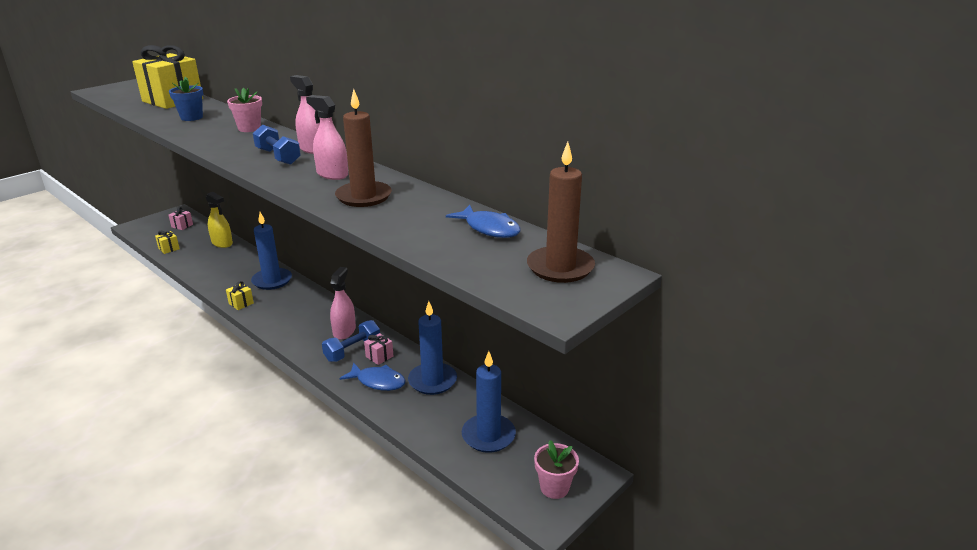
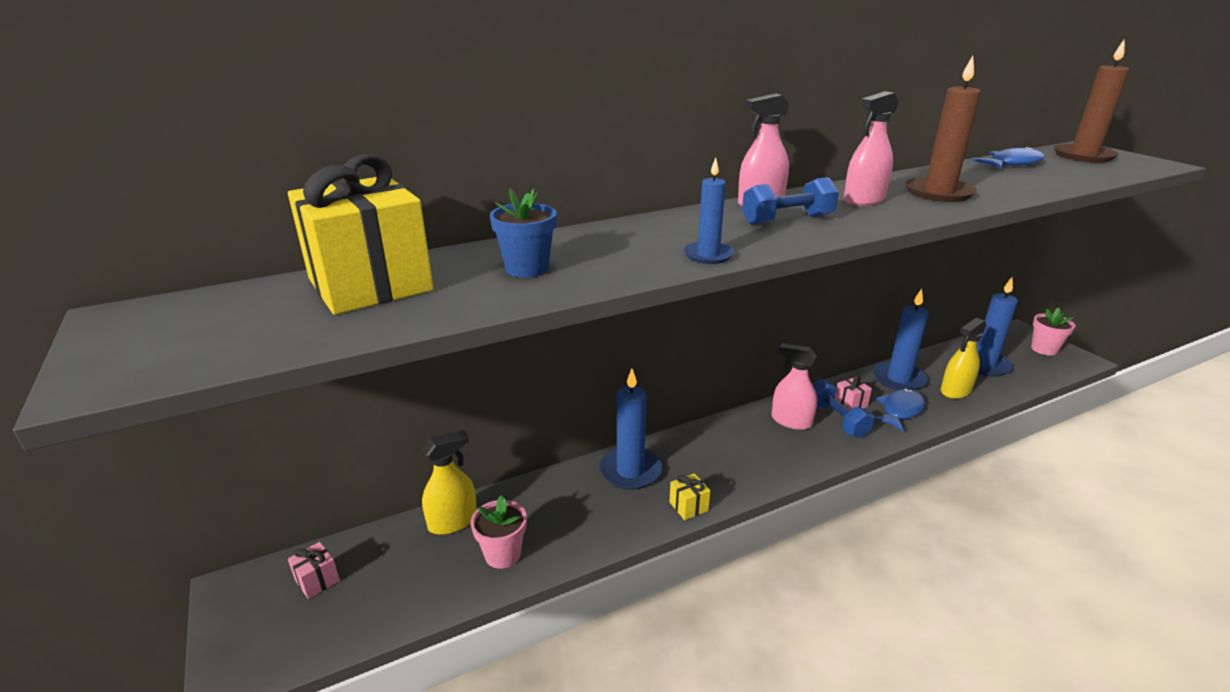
camera: 70 degrees left, 0 degrees up
(169, 249) = (417, 601): yellow gift -> none
(212, 144) = (708, 255): none -> blue candle
(249, 128) = (636, 231): pink flower pot -> pink flower pot (503, 554)
(425, 414) = (955, 391): none -> yellow spray bottle

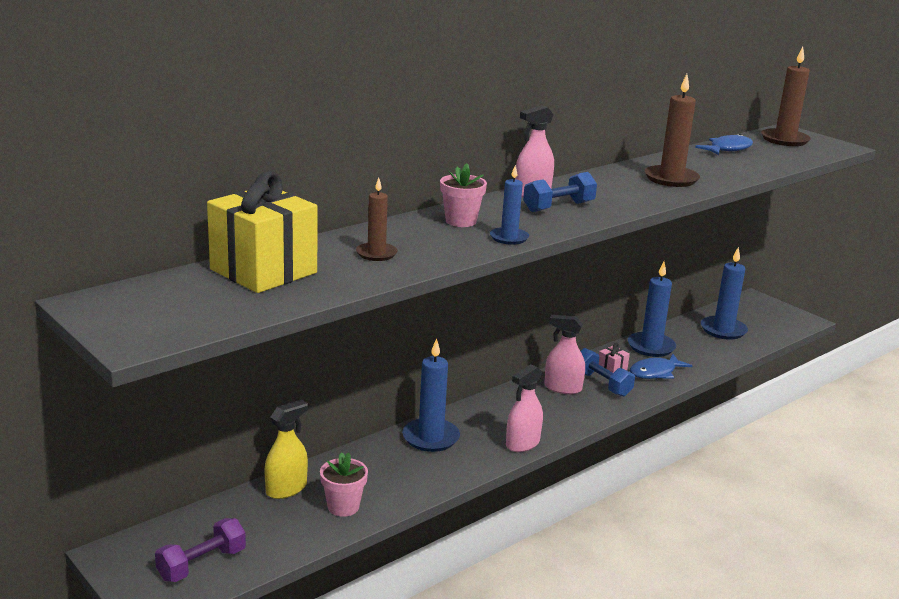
camera: 15 degrees left, 5 degrees down
(315, 618) = (202, 564): none -> purple dumbbell
(317, 580) = (187, 540): pink gift -> none
(527, 269) = (376, 254): blue flower pot -> brown candle
(688, 506) = (490, 459): yellow gift -> none
(864, 200) = (614, 187): pink spray bottle -> pink spray bottle (522, 443)
(900, 410) = (655, 372): blue fish -> blue fish turned 150 degrees counterclockwise
(955, 391) = (700, 353): yellow spray bottle -> none
(1044, 349) = (774, 313): pink flower pot -> pink flower pot (461, 221)

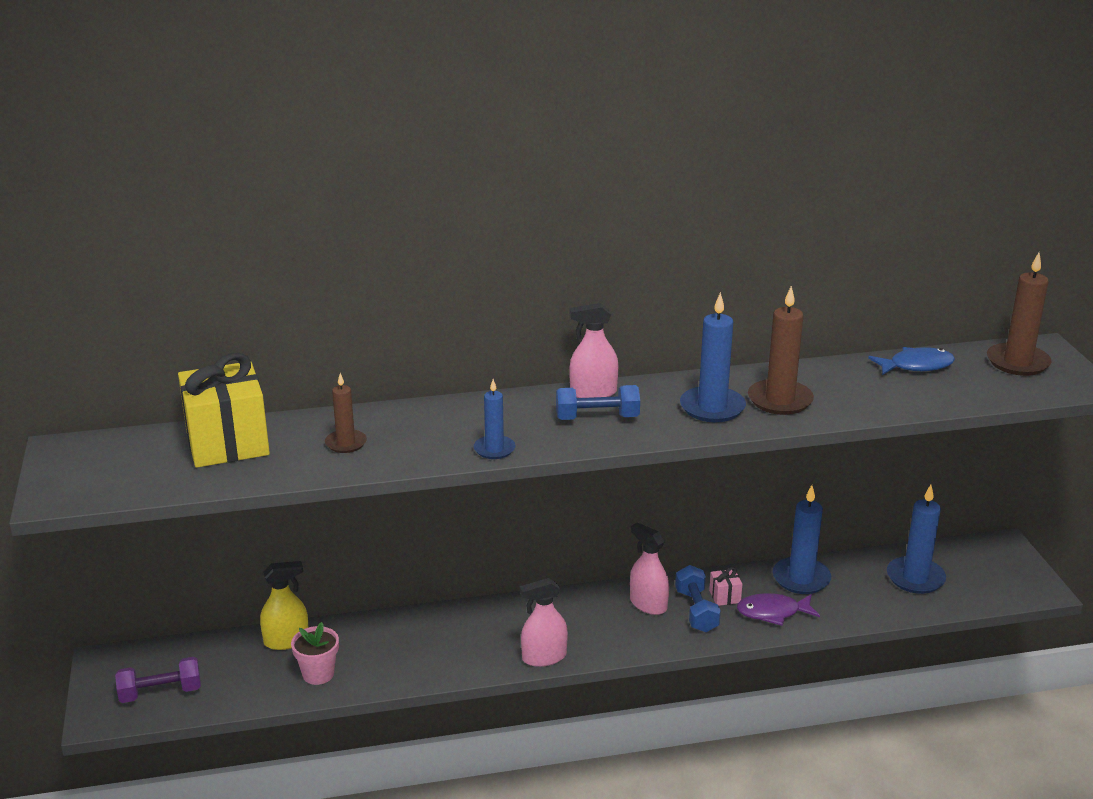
camera: 30 degrees right, 5 degrees up
(430, 438) = (460, 625): blue candle -> blue candle (712, 407)
(461, 221) = (472, 418): pink flower pot -> none
(655, 372) = (772, 612): blue fish -> purple fish

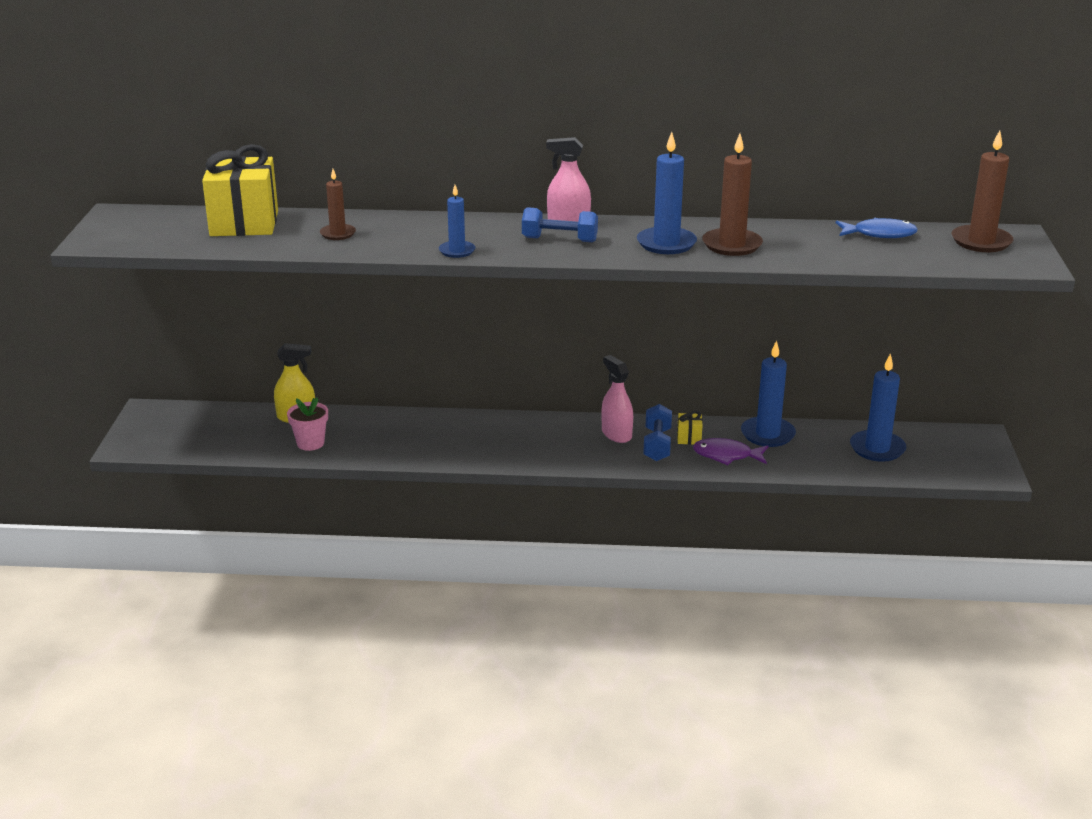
camera: 15 degrees right, 0 degrees up
(161, 693) = (180, 437): purple dumbbell -> none
(544, 657) = (504, 459): pink spray bottle -> none
(724, 596) = (689, 438): pink gift -> yellow gift

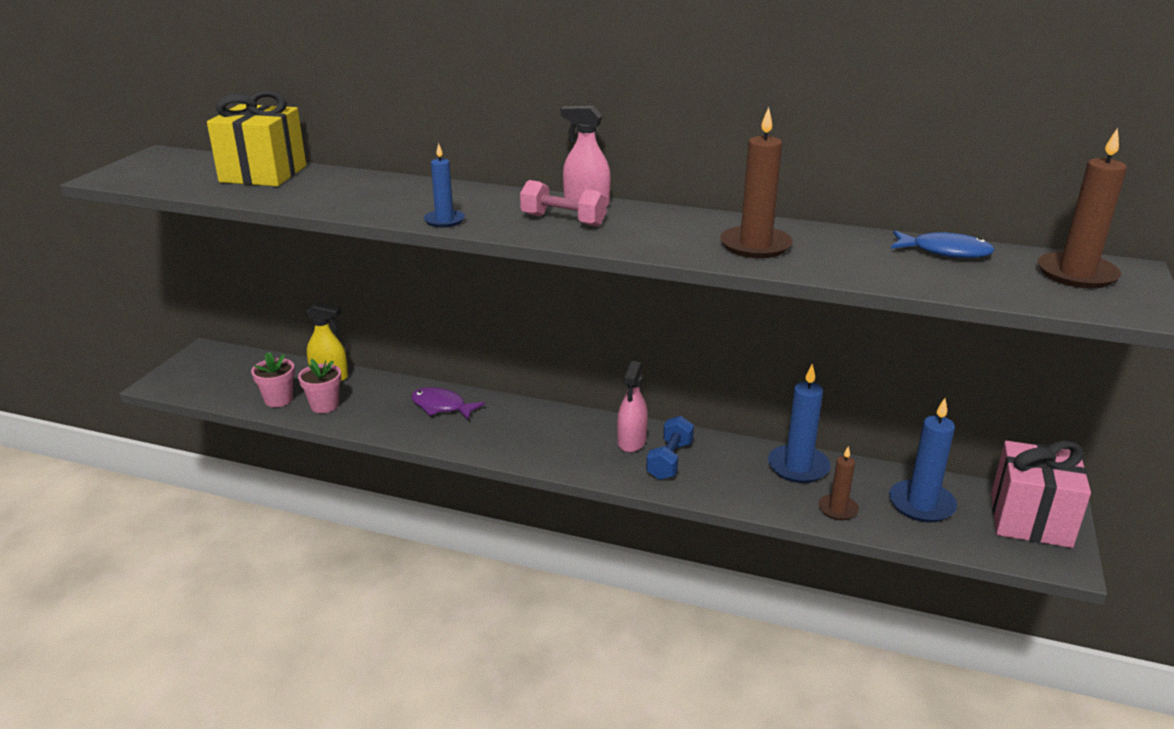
camera: 15 degrees right, 0 degrees up
(260, 444) = (278, 400): none -> pink flower pot
(338, 234) = (341, 192): brown candle -> brown candle (838, 509)
(559, 240) = (563, 220): blue dumbbell -> pink dumbbell
(616, 434) = (632, 441): pink spray bottle -> pink spray bottle turned 150 degrees counterclockwise
(666, 243) = (679, 236): blue candle -> none
(689, 438) = (708, 458): yellow gift -> none
(726, 455) = (741, 485): purple fish -> purple fish (442, 406)
(963, 447) = (1030, 520): none -> pink gift

